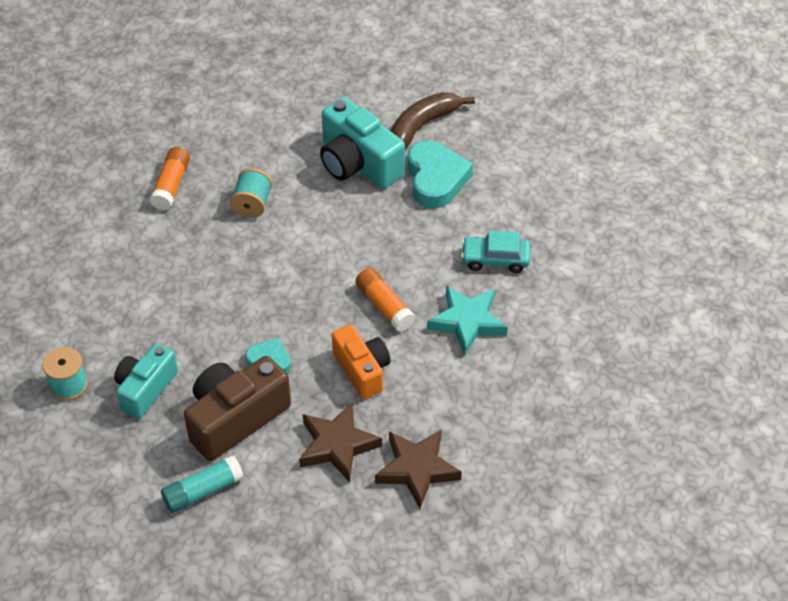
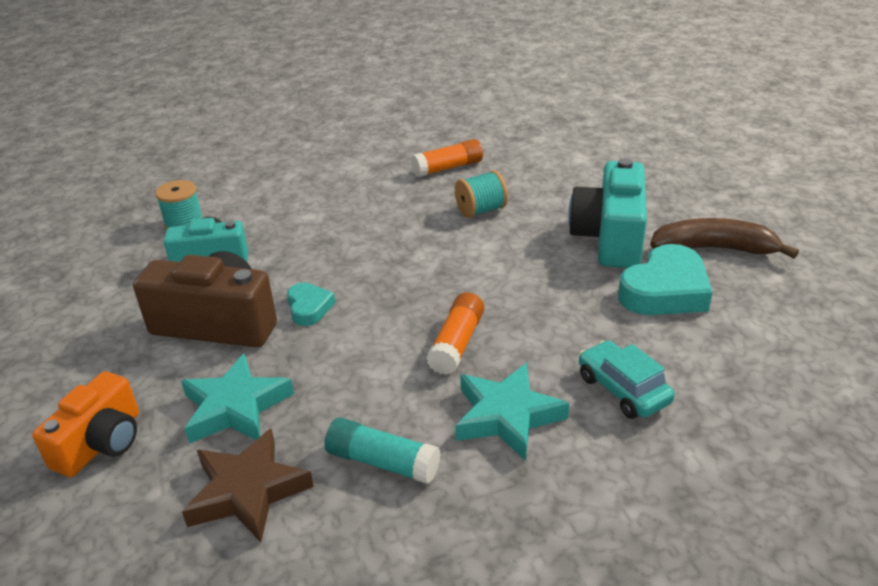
camera: 55 degrees right, 15 degrees down
(203, 491) = (110, 348): turquoise glue stick -> turquoise glue stick (382, 462)
(337, 445) = (235, 407): brown star -> turquoise star
(362, 370) = (355, 372): orange camera -> orange camera (101, 443)

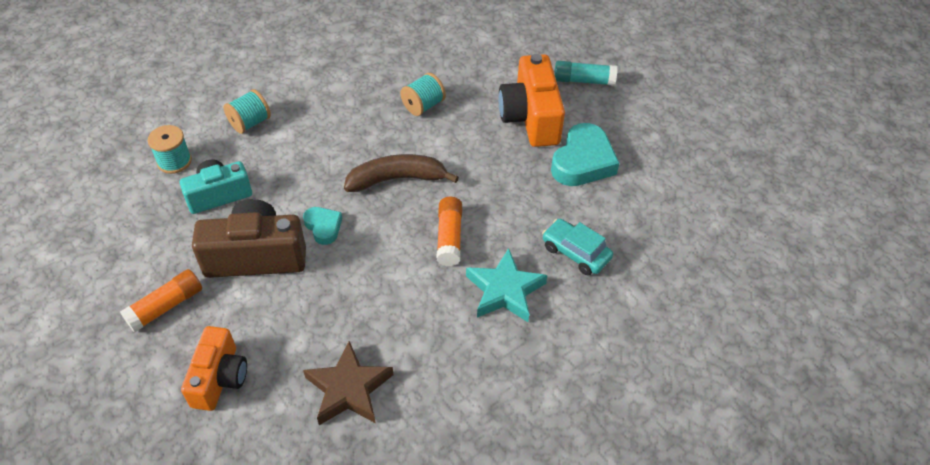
camera: 20 degrees left, 15 degrees up
(235, 407) = (307, 326): turquoise star -> none
(281, 202) = (250, 123): none -> turquoise spool
(382, 462) = (433, 345): turquoise glue stick -> turquoise glue stick (583, 81)
(448, 168) = (379, 63): orange glue stick -> orange glue stick (166, 306)
(610, 237) = (531, 117): turquoise camera -> orange camera
(714, 249) = (608, 116): brown banana -> brown banana (397, 179)

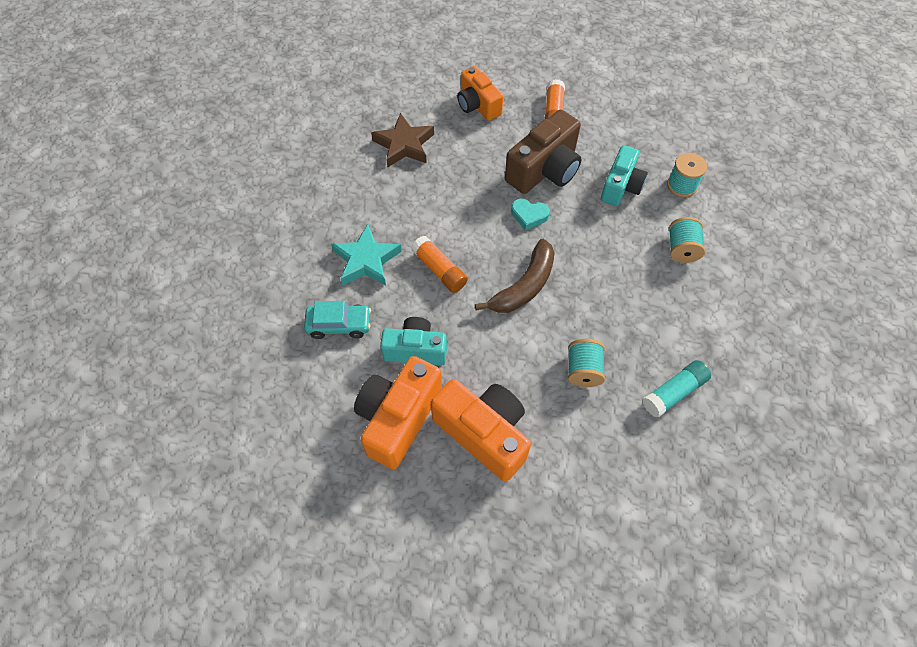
camera: 140 degrees right, 10 degrees up
(529, 194) = (415, 350): none -> turquoise camera
(583, 81) = (477, 528): turquoise glue stick -> turquoise glue stick (674, 392)
(583, 161) = (398, 418): turquoise heart -> orange camera

